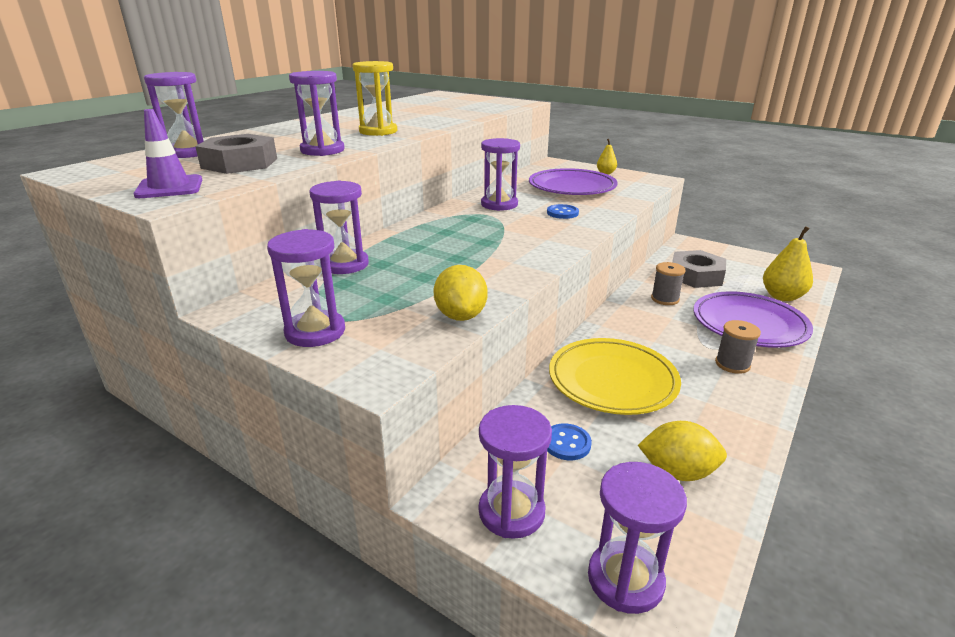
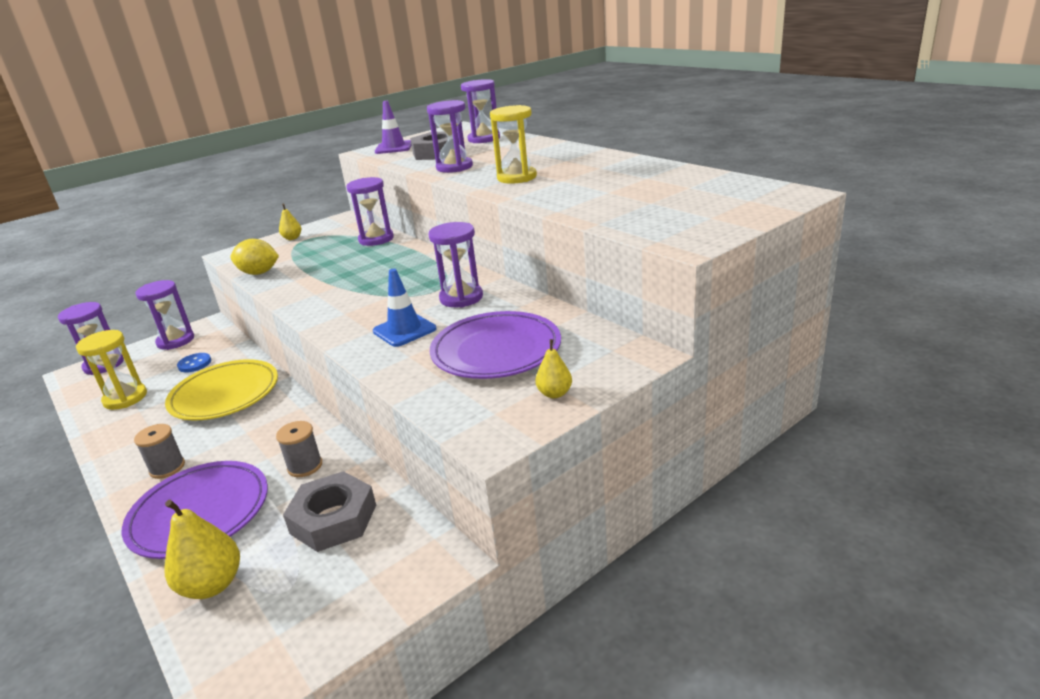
camera: 110 degrees right, 0 degrees up
(315, 332) = (292, 238): purple hourglass -> yellow pear
(562, 213) = (404, 330): blue button -> blue traffic cone
(677, 472) = (125, 398): yellow lemon -> yellow hourglass

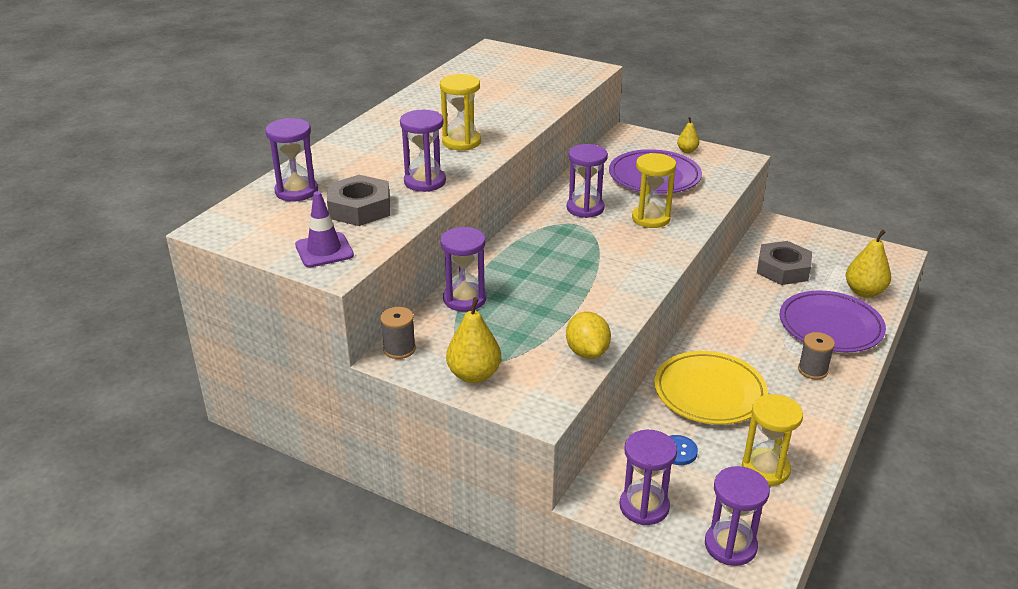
camera: 115 degrees left, 5 degrees up
(292, 238) = (474, 375): yellow pear -> yellow pear, size x1.78
(305, 466) = (752, 300): grey spool -> grey spool (399, 349)
(404, 330) = (651, 218): blue traffic cone -> yellow hourglass

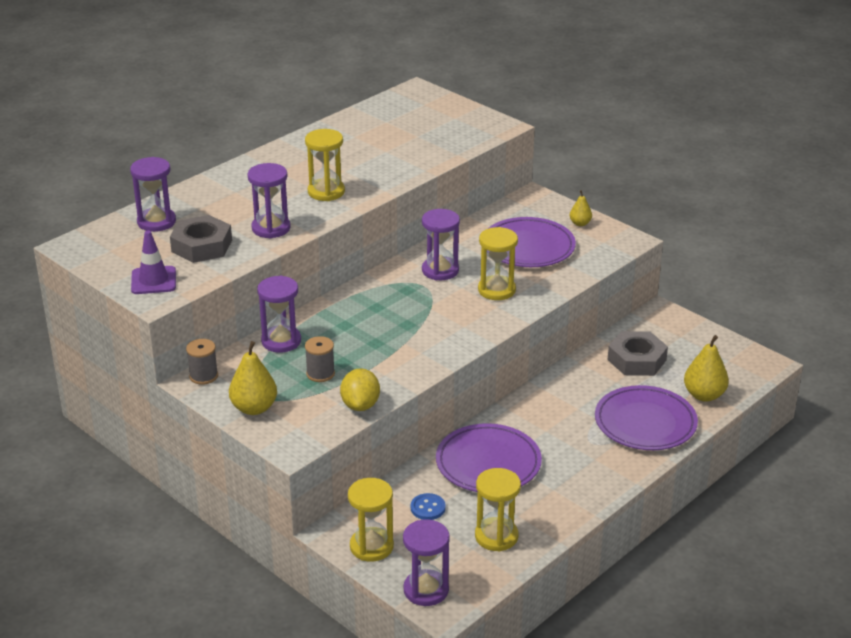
camera: 15 degrees right, 0 degrees up
(644, 506) = (371, 546): purple hourglass -> yellow hourglass
(709, 392) = (488, 463): yellow plate -> purple plate
(812, 370) = (599, 460): grey spool -> grey spool (320, 374)

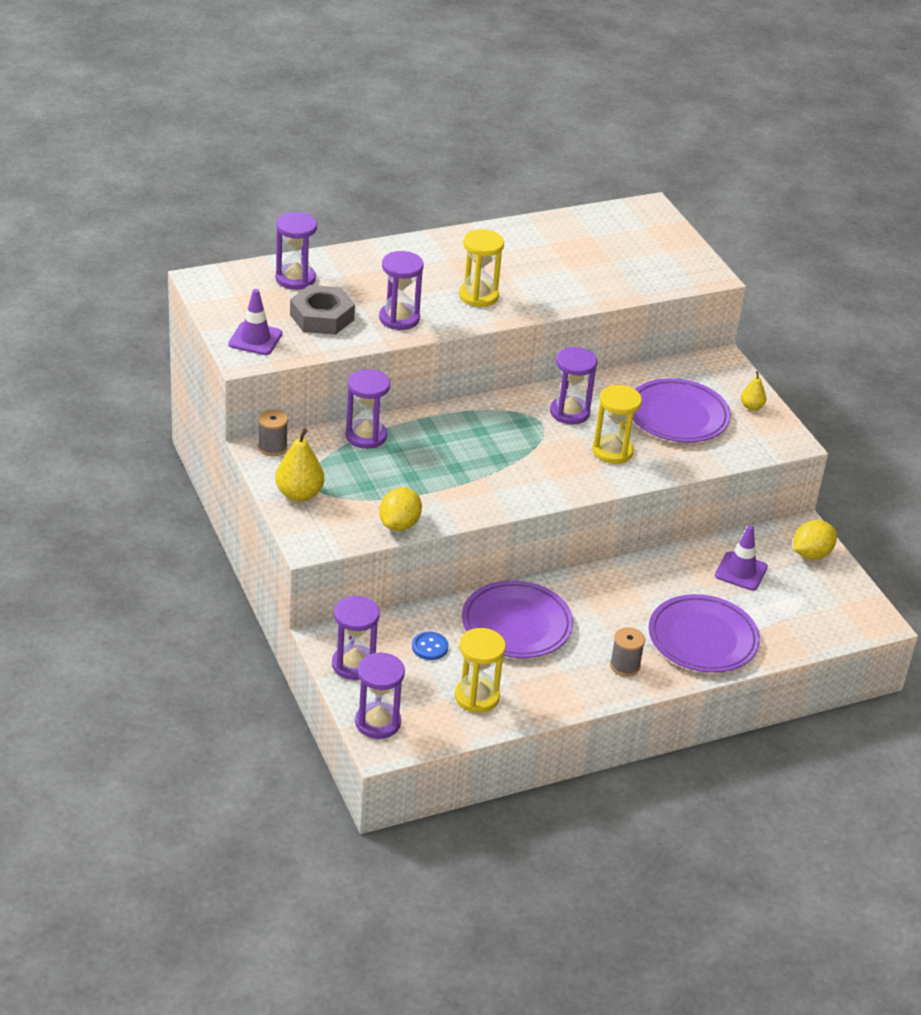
camera: 20 degrees right, 5 degrees up
(320, 374) = (382, 481): grey spool -> grey spool (625, 665)
(371, 546) = (354, 664): yellow hourglass -> purple hourglass
(636, 360) = (741, 571): grey nut -> purple traffic cone
(680, 329) = (811, 554): none -> yellow lemon
(704, 395) = (785, 631): yellow pear -> none

